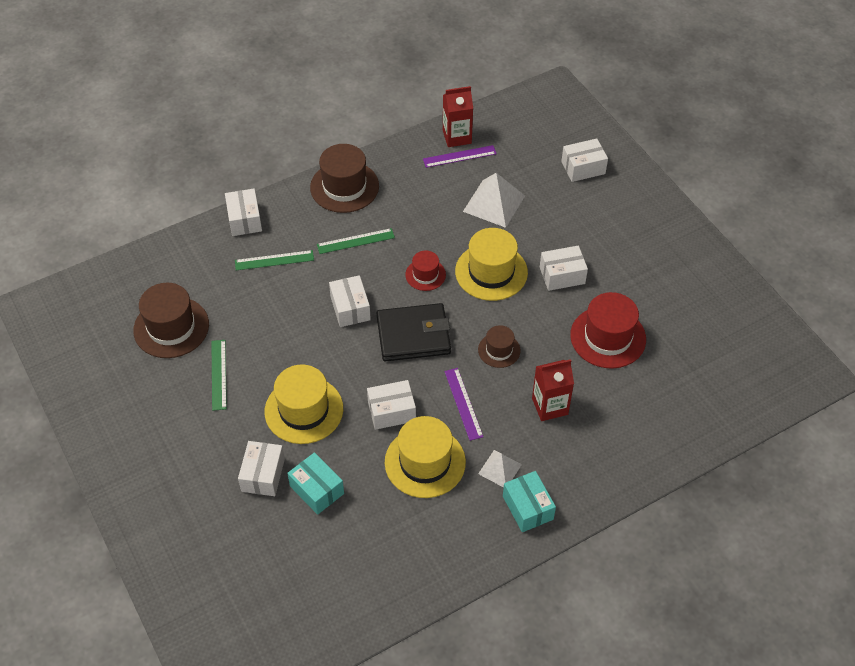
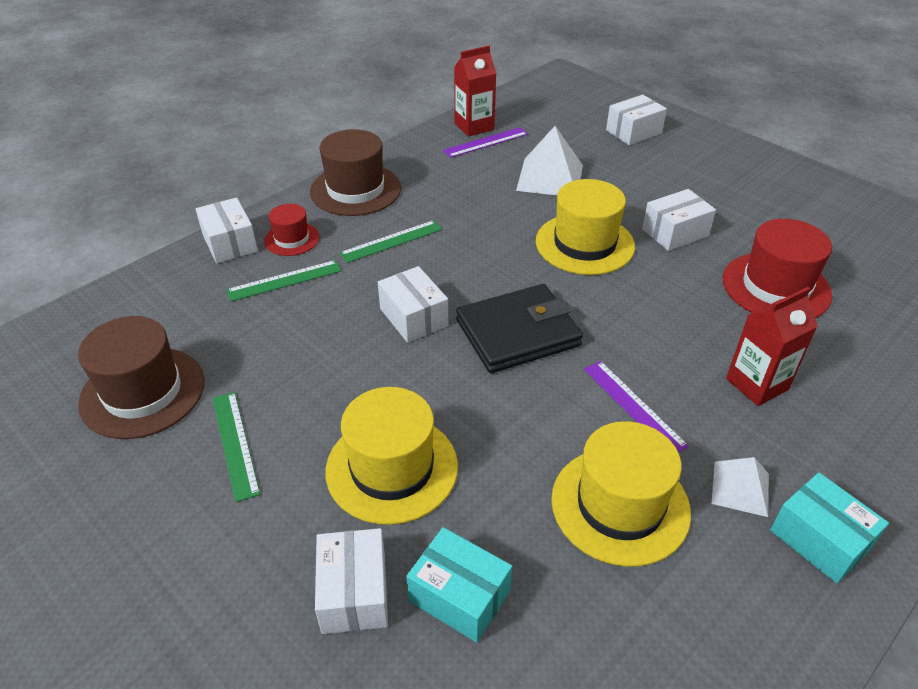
camera: 15 degrees left, 10 degrees down
(391, 411) = (532, 440): white box -> none
(425, 275) = (501, 261): red hat -> red hat (291, 239)
(499, 350) = (645, 328): brown hat -> none

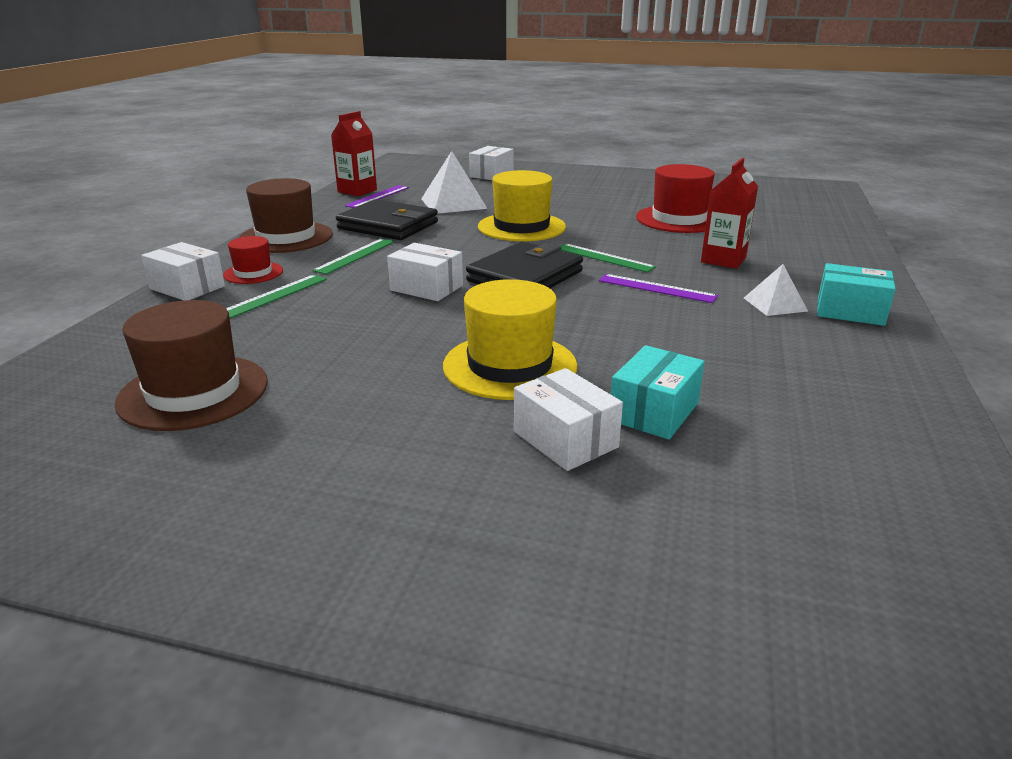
camera: 30 degrees left, 15 degrees down
(235, 444) = (340, 394): green ruler -> green ruler (604, 258)
(457, 199) = (388, 226): none -> black wallet
(459, 596) = (654, 411): turquoise box -> turquoise box turned 60 degrees counterclockwise
(620, 505) = (709, 333): yellow hat -> none
(675, 232) = (581, 210): white box -> none

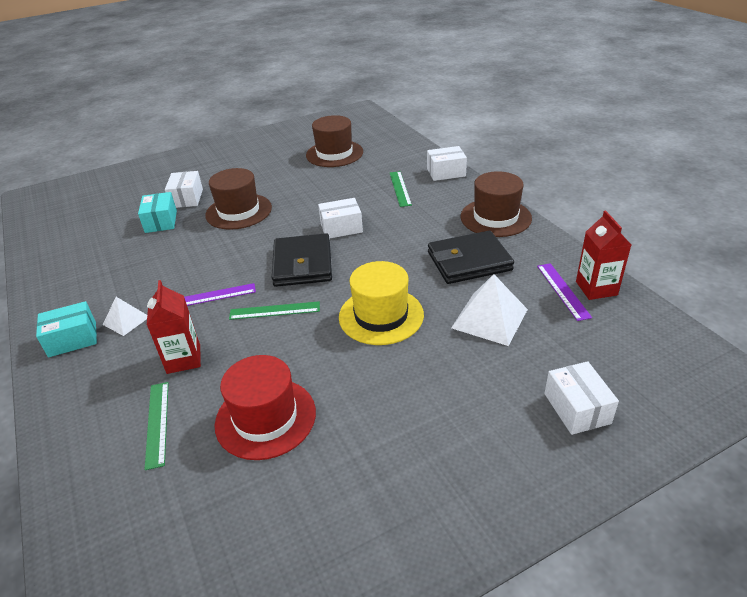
camera: 140 degrees right, 10 degrees up
(253, 273) = (442, 191): red hat -> none
(355, 256) = (424, 227): green ruler -> green ruler (157, 423)
(510, 366) = (238, 211): yellow hat -> brown hat
(565, 439) = (187, 198): white box -> white box turned 75 degrees clockwise

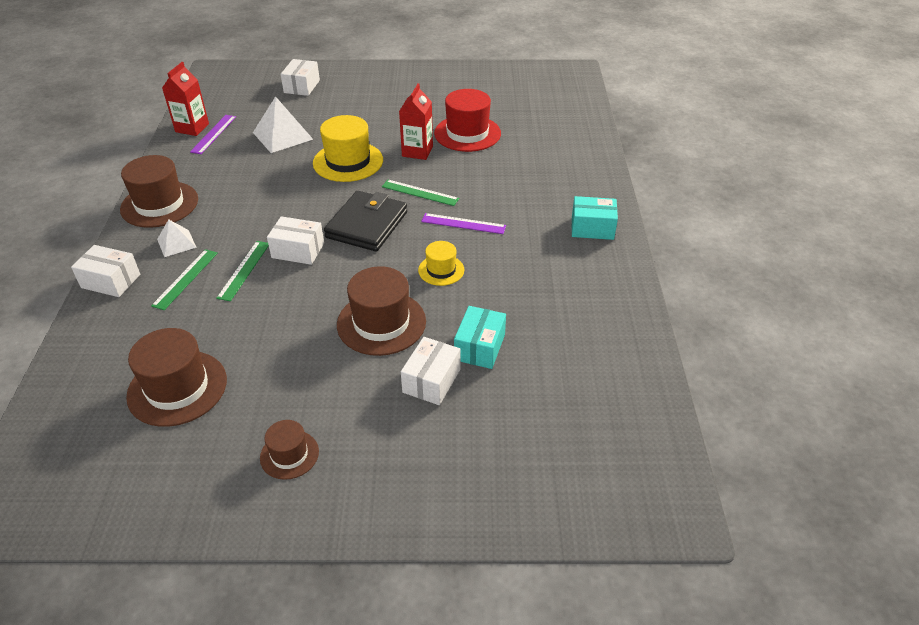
camera: 155 degrees left, 5 degrees up
(126, 320) = (544, 228): white pyramid -> white pyramid (176, 243)
(157, 423) = (534, 151): green ruler -> green ruler (244, 270)
(183, 359) = (505, 182): red carton -> red carton (417, 151)
(213, 254) = (441, 270): none -> yellow hat
(248, 155) = (289, 454): none -> brown hat
(469, 261) = (239, 175): black wallet -> none

